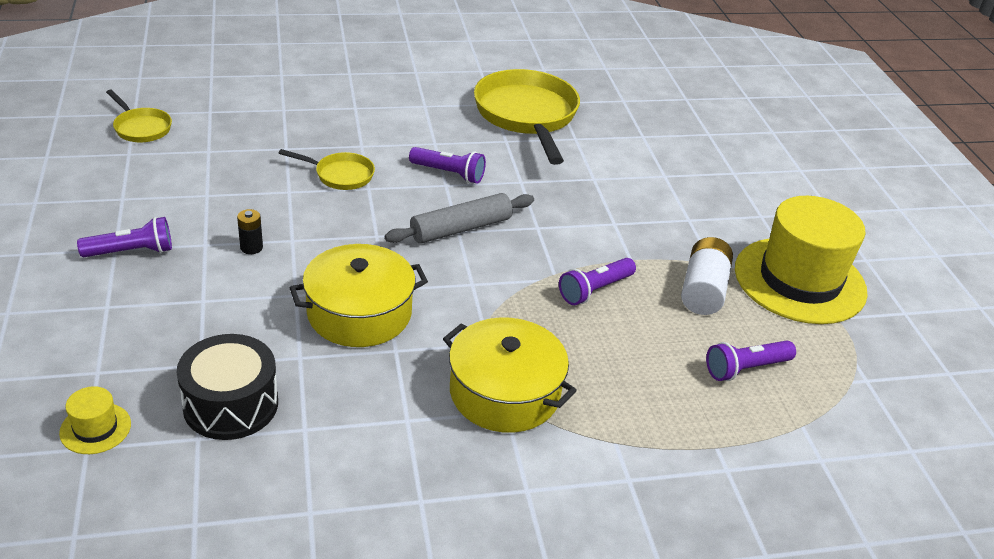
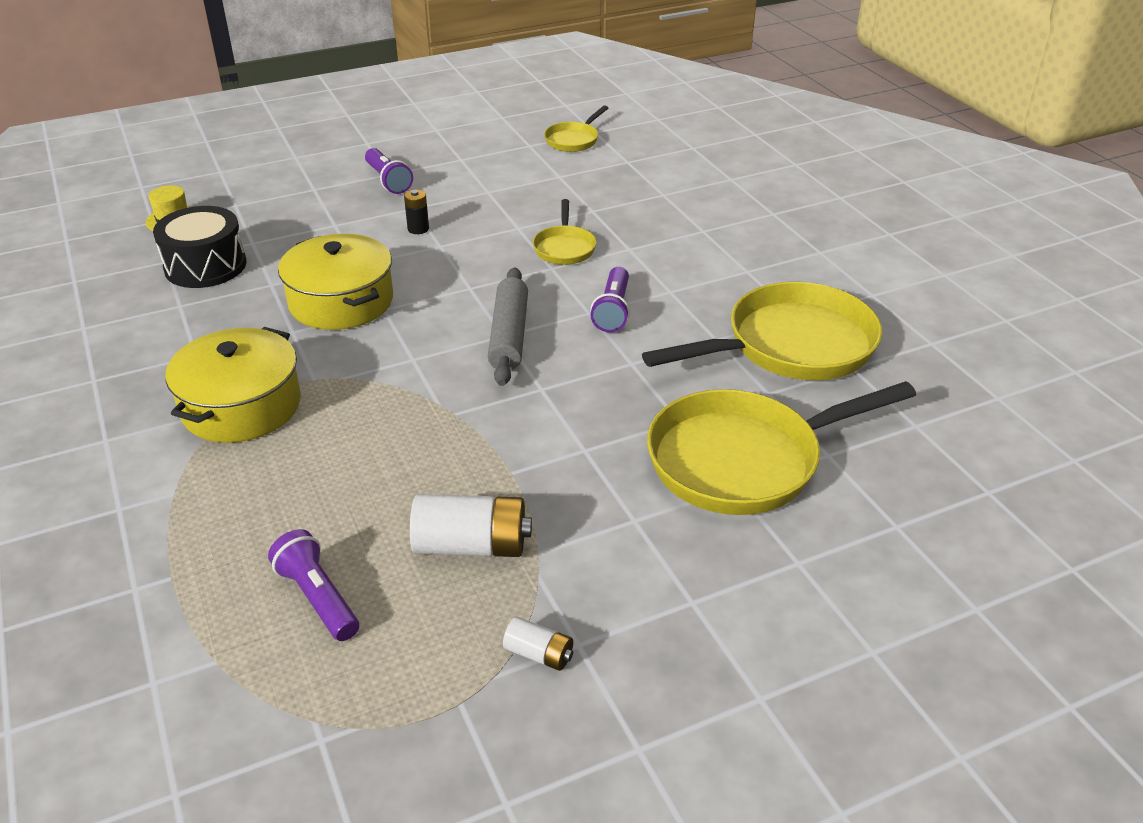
camera: 80 degrees right, 0 degrees up
(460, 228) = (509, 336): grey rolling pin -> grey rolling pin turned 45 degrees clockwise
(594, 290) = (435, 448): purple flashlight -> none
(641, 166) = (743, 460): none -> yellow pan
(799, 280) = (539, 654): yellow hat -> white battery

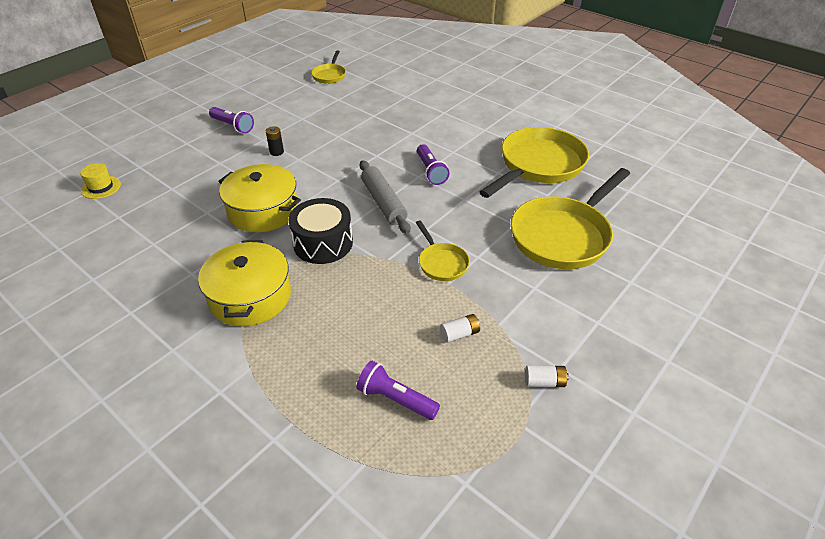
camera: 25 degrees left, 5 degrees up
(205, 266) = (150, 212): black drum -> black drum (323, 243)
(471, 546) = (459, 334): white battery -> white battery, size x0.53
(564, 248) = (374, 141): yellow pan -> yellow pan (441, 263)

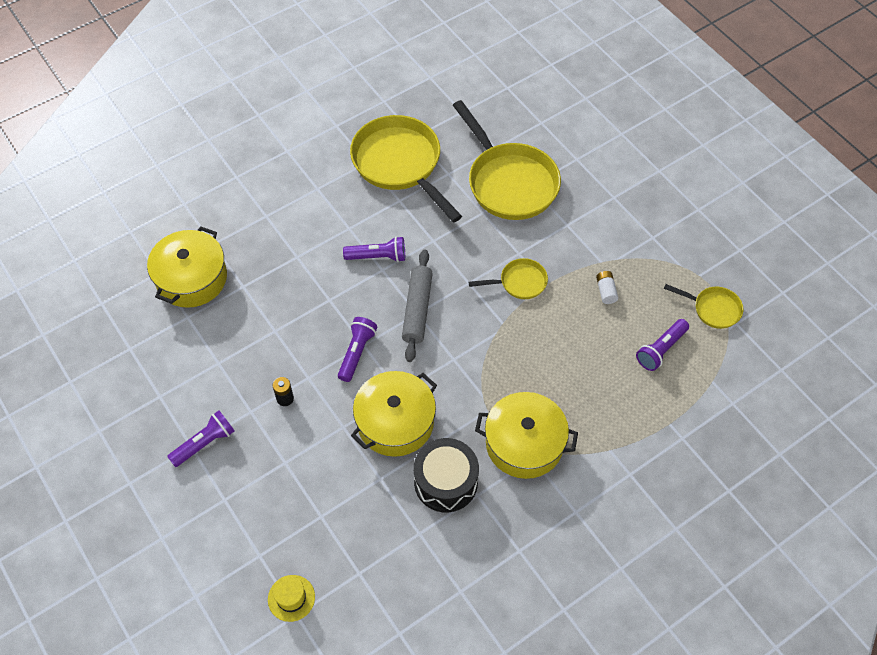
camera: 75 degrees left, 15 degrees up
(323, 243) = (465, 373): black drum -> black drum (446, 482)
(328, 178) = (357, 353): none -> purple flashlight
(329, 75) = (118, 317): yellow pan -> yellow pan (713, 309)
(372, 94) = (191, 278): none -> yellow pot
(383, 203) = (417, 310): grey rolling pin -> grey rolling pin turned 75 degrees counterclockwise
(544, 382) = (663, 251): white battery -> none

